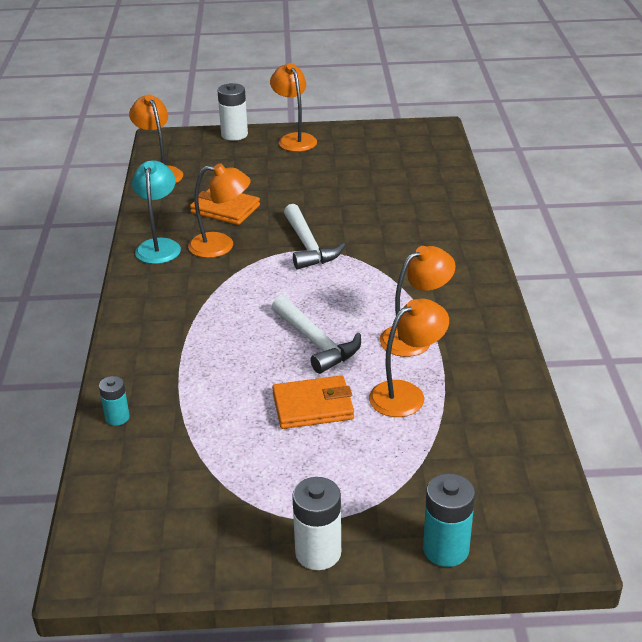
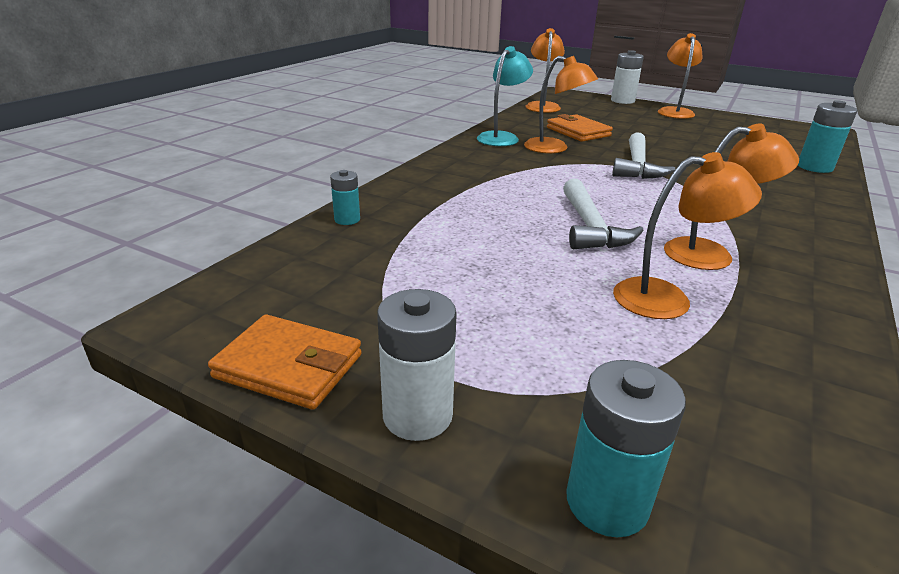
camera: 30 degrees right, 5 degrees down
(313, 406) = (543, 272): orange wallet -> orange wallet (289, 366)
(446, 193) = (815, 167): none -> turquoise battery

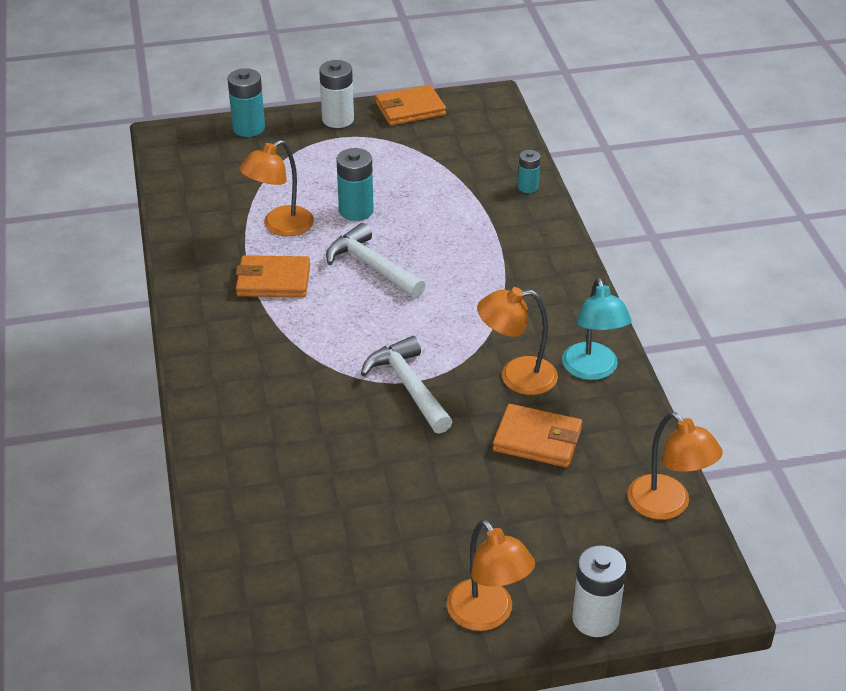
camera: 140 degrees right, 10 degrees up
(711, 254) = (273, 281): orange lamp -> orange wallet
(815, 167) = (232, 502): turquoise battery -> turquoise battery (356, 211)

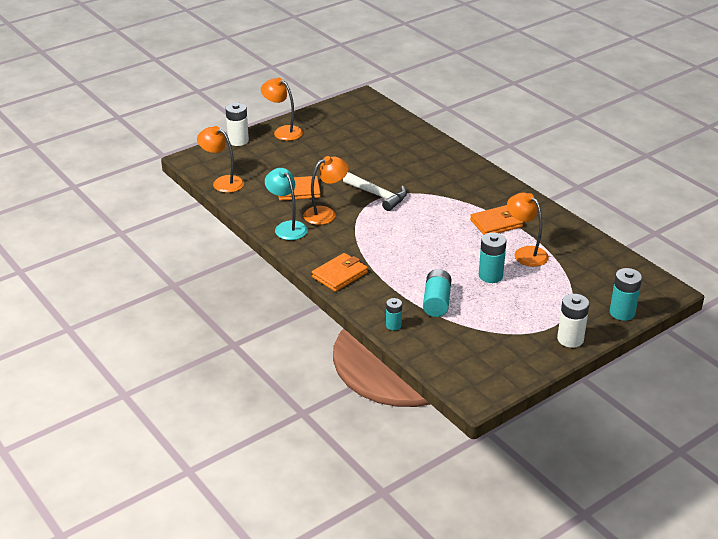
camera: 155 degrees right, 5 degrees down
(280, 226) = (525, 253): orange lamp -> orange lamp turned 60 degrees counterclockwise
(371, 266) = (449, 246): white hammer -> none
(410, 109) = (527, 365): orange wallet -> orange wallet (339, 275)
(453, 198) = (436, 302): none -> turquoise battery

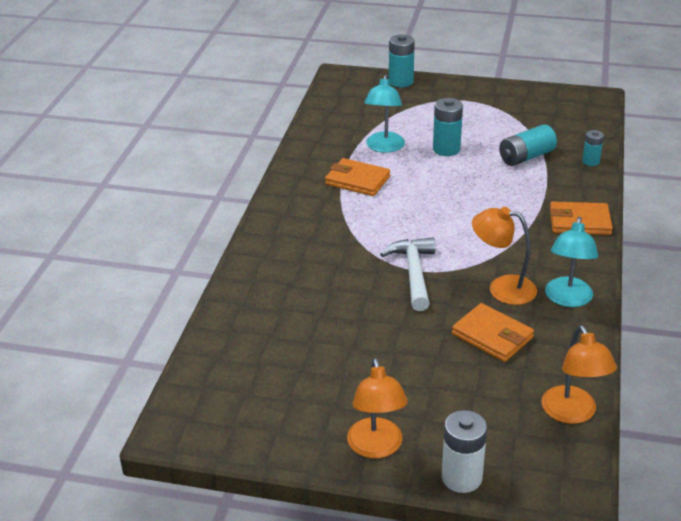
camera: 130 degrees left, 0 degrees up
(525, 253) = (384, 147): orange lamp -> turquoise lamp
(570, 339) = (469, 88): white battery -> none

